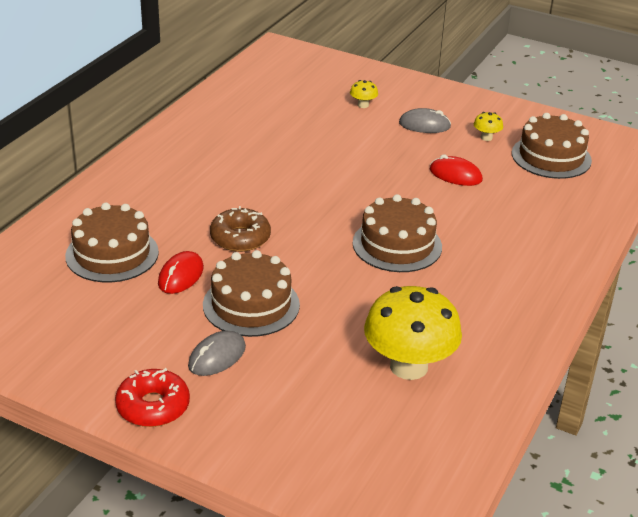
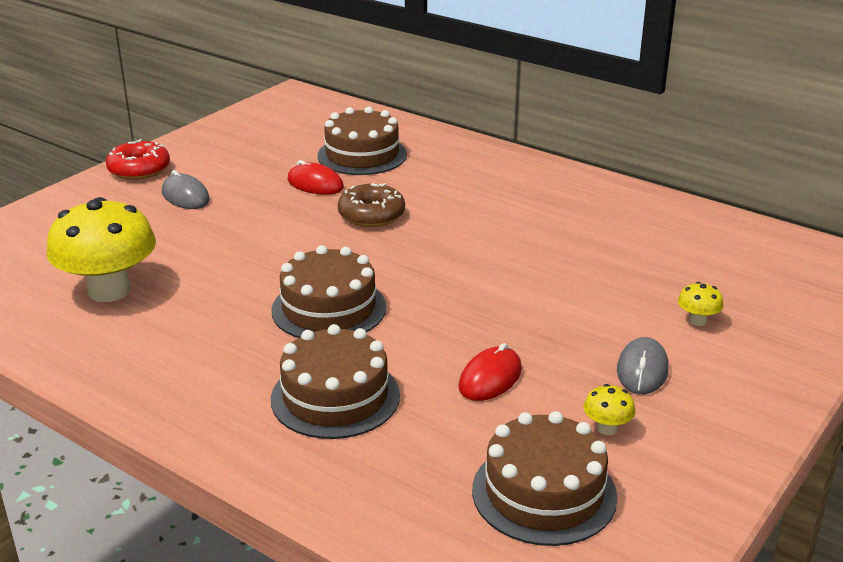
camera: 100 degrees right, 5 degrees down
(251, 305) = (253, 215): brown cake -> brown cake (335, 397)

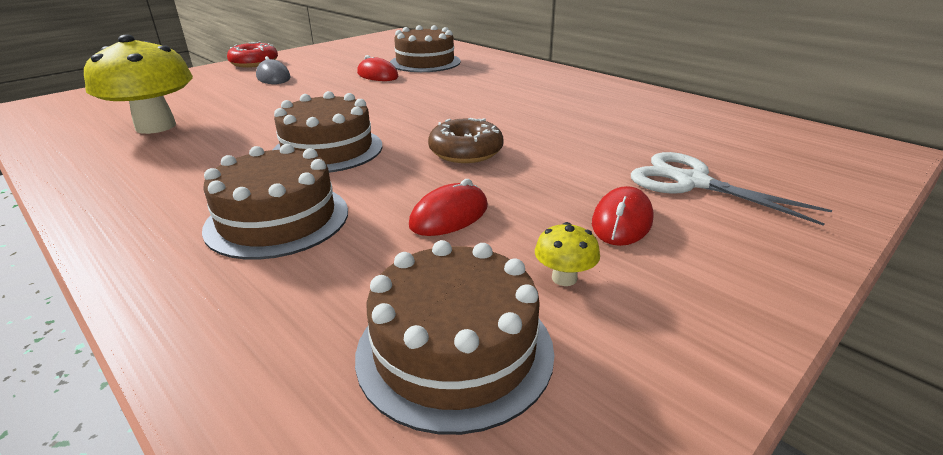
camera: 10 degrees right, 0 degrees up
(371, 215) = (409, 93): brown donut -> brown donut (466, 152)
(642, 370) = (622, 221): grey mouse -> red mouse
(697, 321) = (691, 182): yellow mushroom -> white scissors

